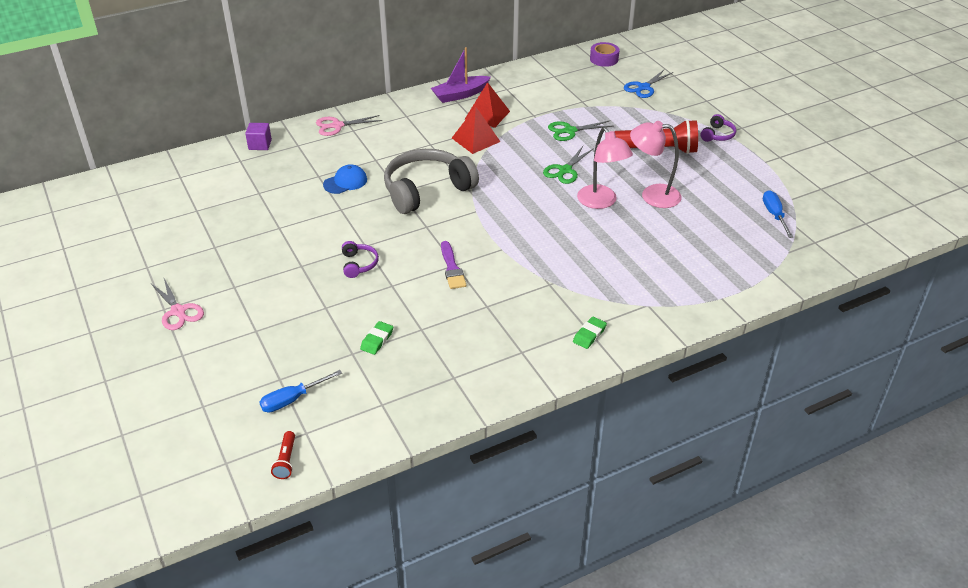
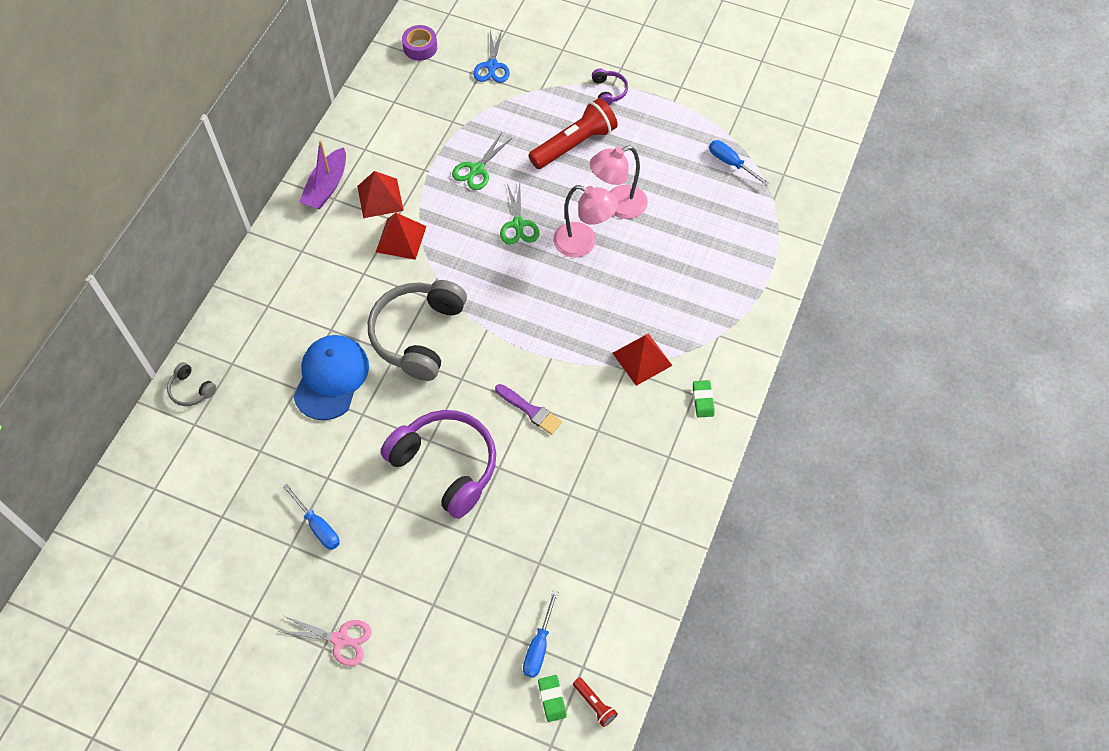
camera: 40 degrees left, 20 degrees up
(242, 247) = (318, 526): none -> blue screwdriver
(260, 145) = (191, 390): purple cube -> grey headphones
(337, 126) = (245, 310): pink scissors -> none
(345, 182) = (331, 378): blue cap -> blue cap, size x1.73
(358, 264) = (446, 466): purple headphones -> purple headphones, size x2.28
(377, 340) = (545, 534): green eraser -> green eraser (552, 699)
(569, 285) = (642, 359): none -> red pyramid

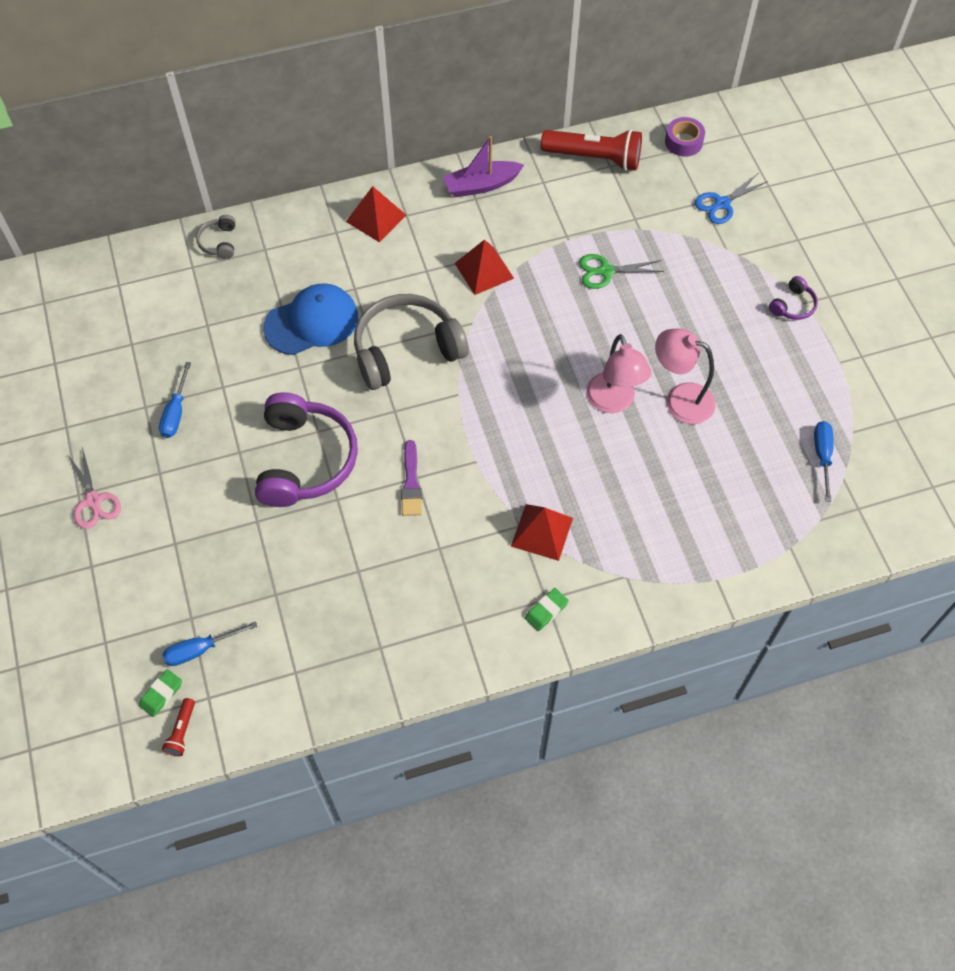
camera: 50 degrees right, 0 degrees up
(380, 198) = (508, 227): red pyramid -> red pyramid (376, 218)
(518, 224) = (583, 341): green scissors -> none
(574, 144) = (708, 321): red flashlight -> red flashlight (594, 158)

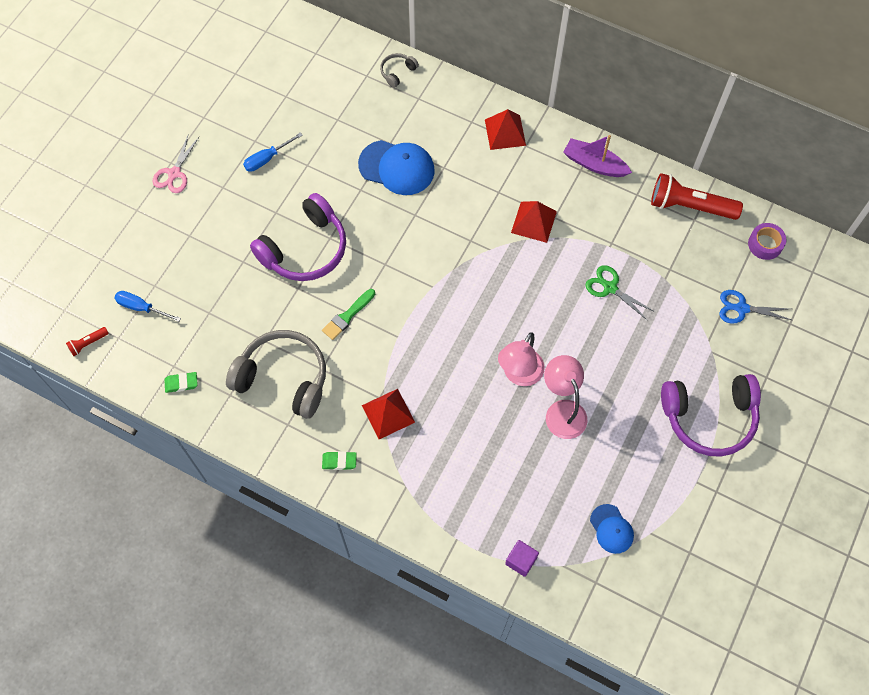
camera: 45 degrees right, 5 degrees up
(161, 694) = (99, 314): green eraser -> green eraser (181, 383)
(406, 350) = (432, 233): grey headphones -> grey headphones (283, 378)
(411, 483) = (347, 316): purple brush -> green brush
(594, 158) = (689, 206): red flashlight -> red flashlight turned 135 degrees clockwise
(785, 547) = (521, 560): none -> purple cube
(793, 305) = (709, 417): purple headphones -> purple headphones, size x2.28
(822, 456) = (611, 529): blue screwdriver -> blue cap

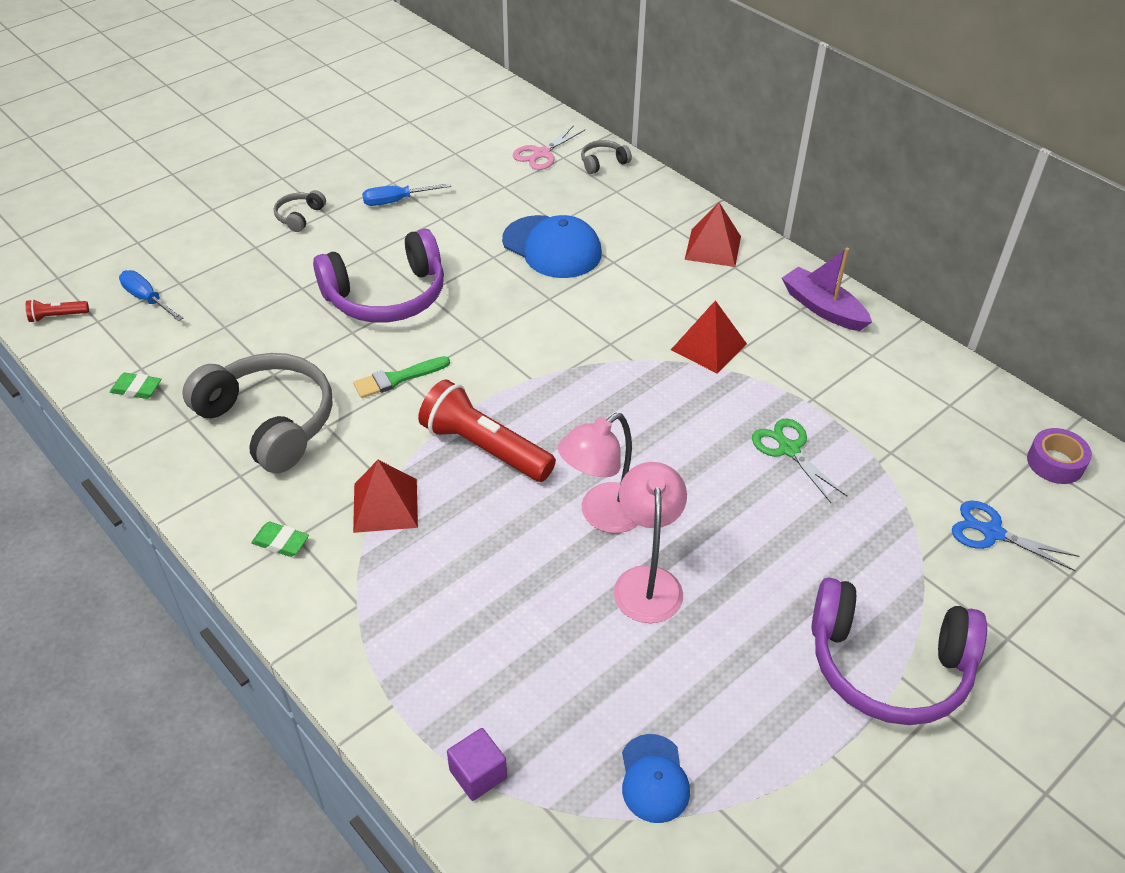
camera: 20 degrees right, 20 degrees down
(174, 173) = (279, 188): pink scissors -> pink scissors (541, 154)
(205, 196) = (299, 216): none -> grey headphones
(689, 206) = (948, 387): red flashlight -> red flashlight (484, 448)

